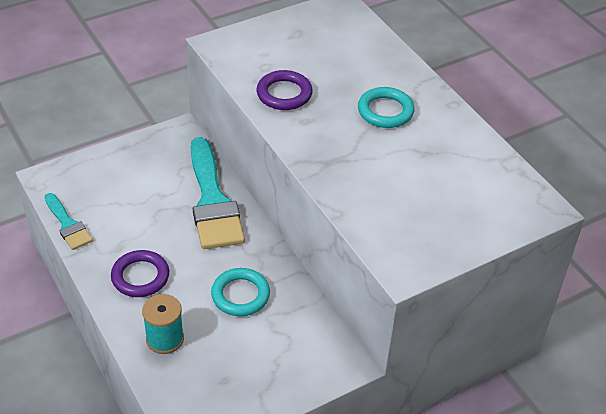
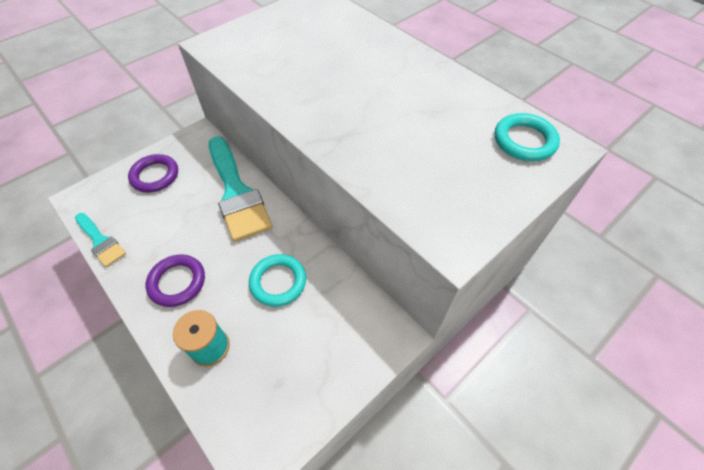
camera: 10 degrees left, 10 degrees up
(284, 94) = (281, 78): purple ring -> purple ring (155, 176)
(385, 111) = (382, 79): turquoise ring -> turquoise ring (524, 141)

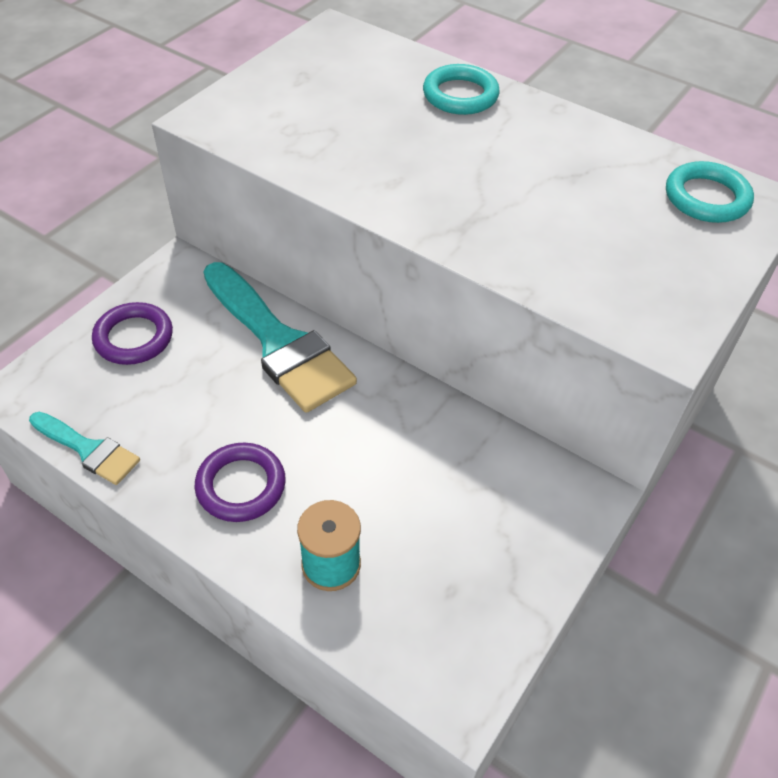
camera: 15 degrees left, 5 degrees down
(278, 282) = (395, 457): turquoise ring -> turquoise ring (460, 95)

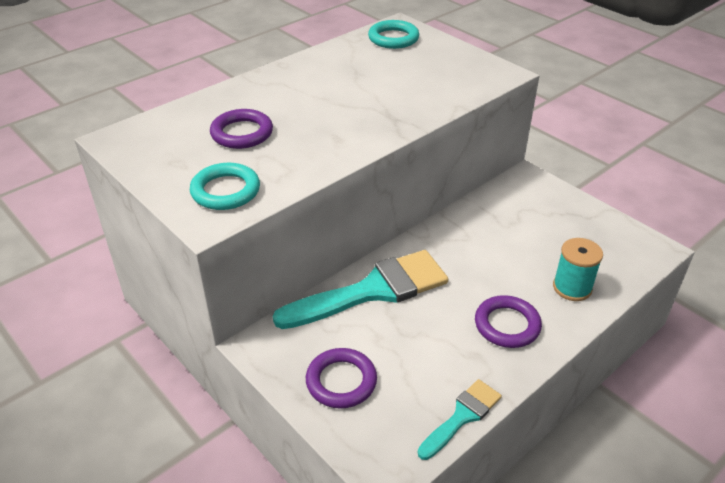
camera: 75 degrees left, 10 degrees down
(376, 107) = (242, 133): none -> purple ring
(460, 95) = (247, 97): turquoise ring -> turquoise ring (225, 191)

